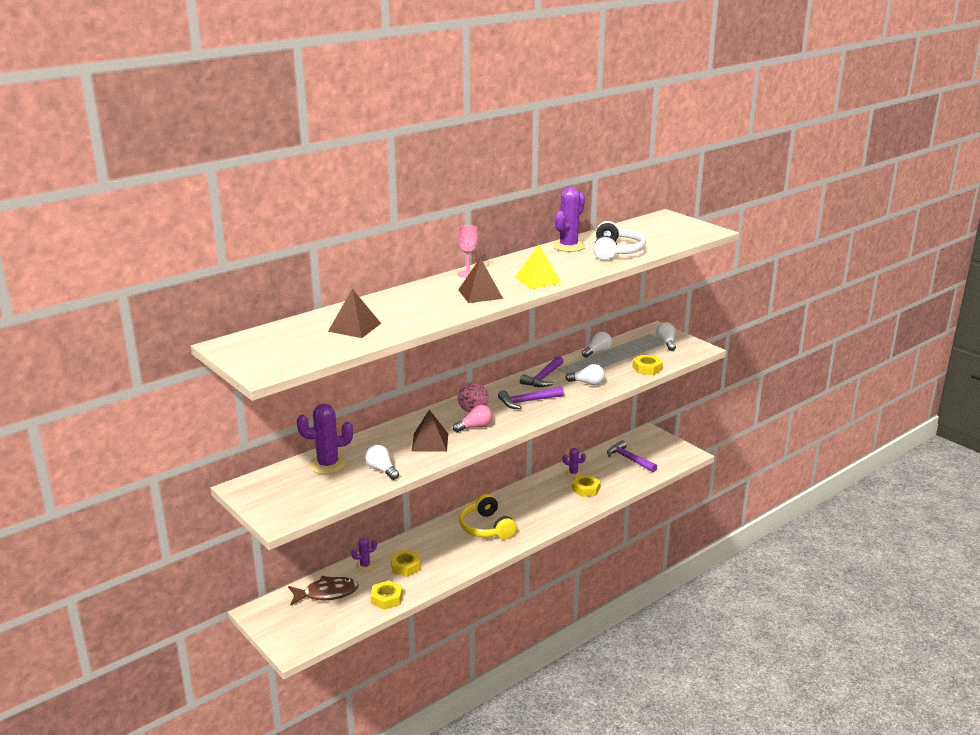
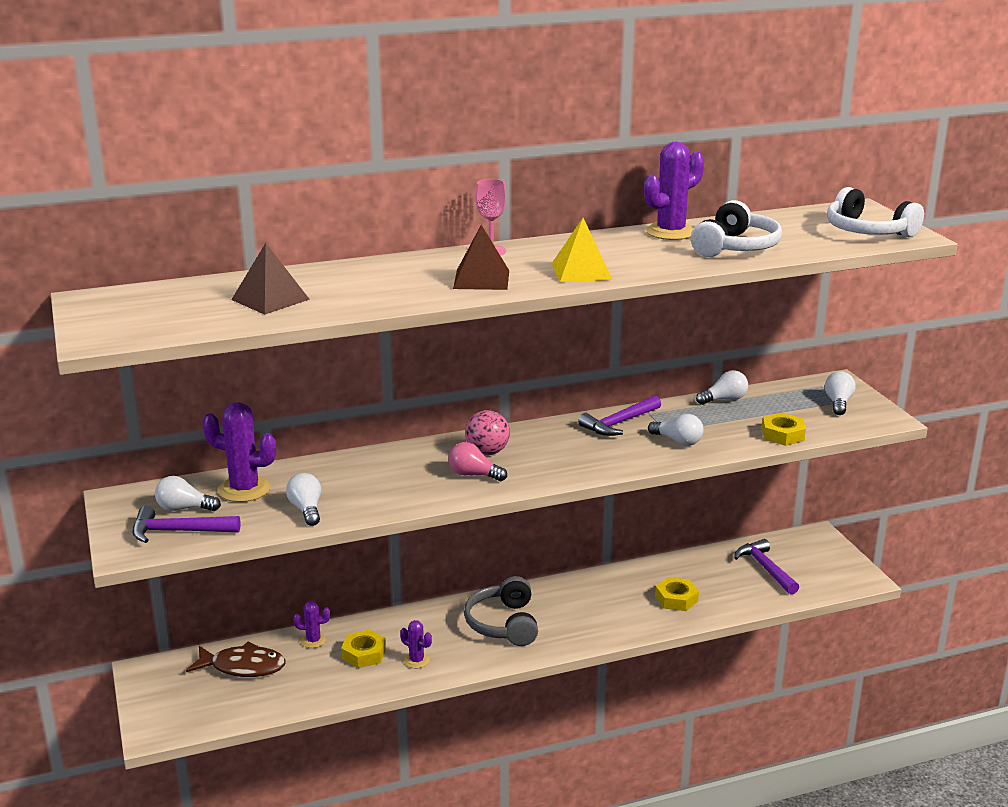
camera: 20 degrees right, 0 degrees up
(295, 485) = (184, 508): none -> white light bulb
(386, 598) = (312, 692): yellow nut -> none
(430, 442) = (398, 484): brown pyramid -> none
(475, 427) = (473, 475): pink light bulb -> pink light bulb turned 150 degrees counterclockwise
(486, 527) = (504, 624): yellow headphones -> grey headphones
(527, 401) = (572, 452): purple hammer -> purple hammer (178, 531)
(573, 473) = (671, 572): purple cactus -> purple cactus (416, 660)
(683, 231) = (868, 231): none -> white headphones

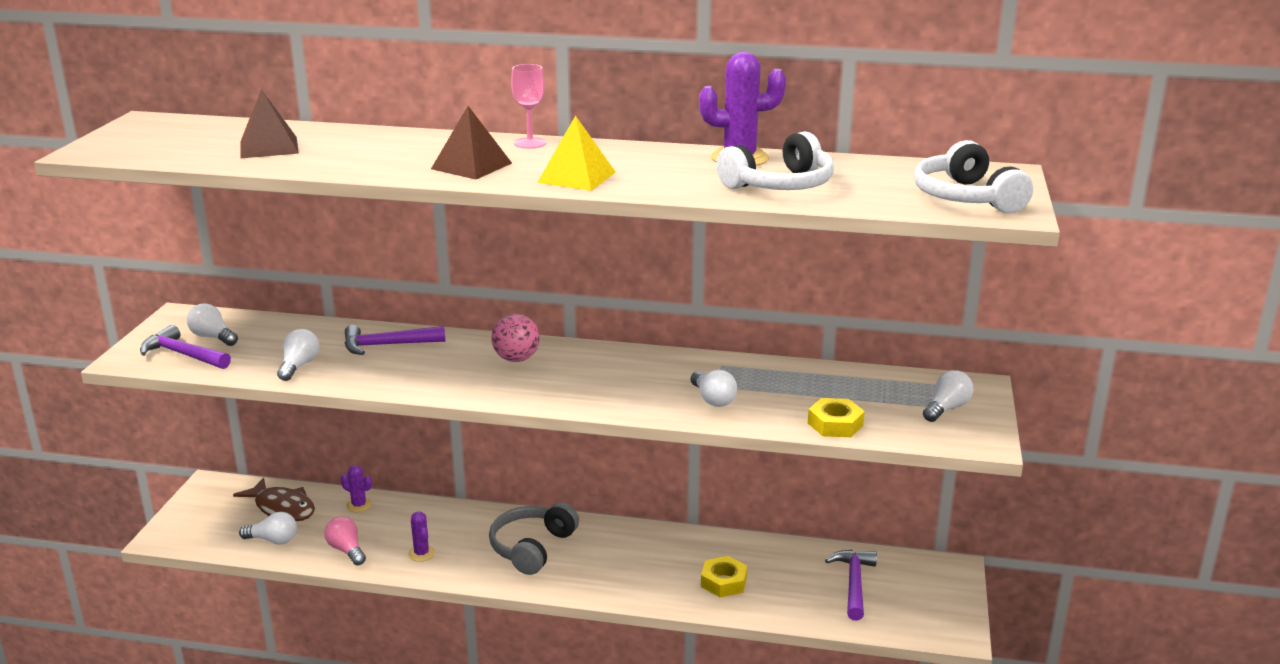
camera: 30 degrees right, 0 degrees up
(244, 489) = (277, 335): purple cactus -> none
(364, 654) = (386, 531): yellow nut -> none
(473, 475) = (476, 376): pink light bulb -> pink light bulb (346, 550)
(619, 423) = (677, 366): purple hammer -> purple hammer (387, 345)
(724, 400) = (820, 372): white light bulb -> white light bulb (273, 540)

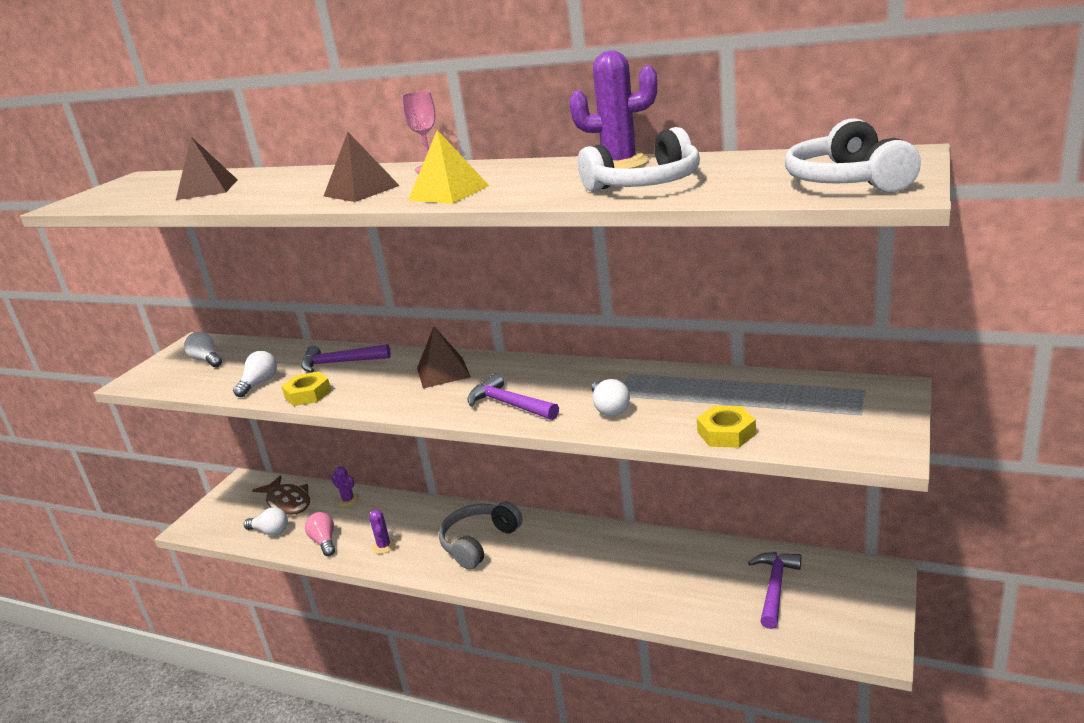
camera: 15 degrees right, 0 degrees up
(183, 354) = (176, 376): purple hammer -> purple hammer (509, 404)
(516, 359) = (443, 372): pink ball -> brown pyramid
(723, 582) = (645, 582): yellow nut -> yellow nut (308, 394)
(947, 408) = (852, 415): white light bulb -> none

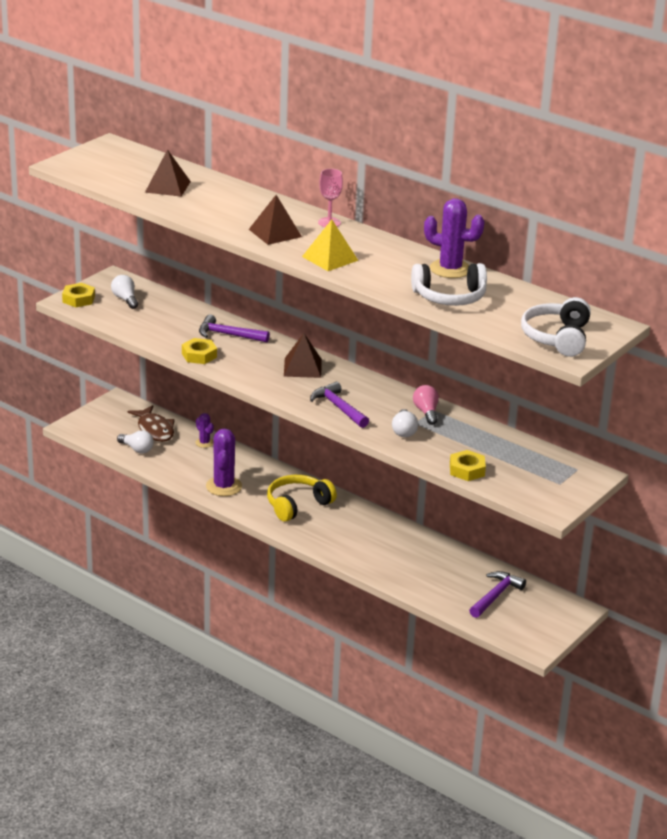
camera: 10 degrees right, 5 degrees up
(148, 375) = (78, 299): none -> yellow nut
(259, 383) = (164, 334): white light bulb -> none
(324, 541) = (178, 469): pink light bulb -> pink light bulb (426, 412)
(384, 546) = (224, 486): purple cactus -> purple cactus, size x1.87
(479, 542) = (297, 505): grey headphones -> yellow headphones

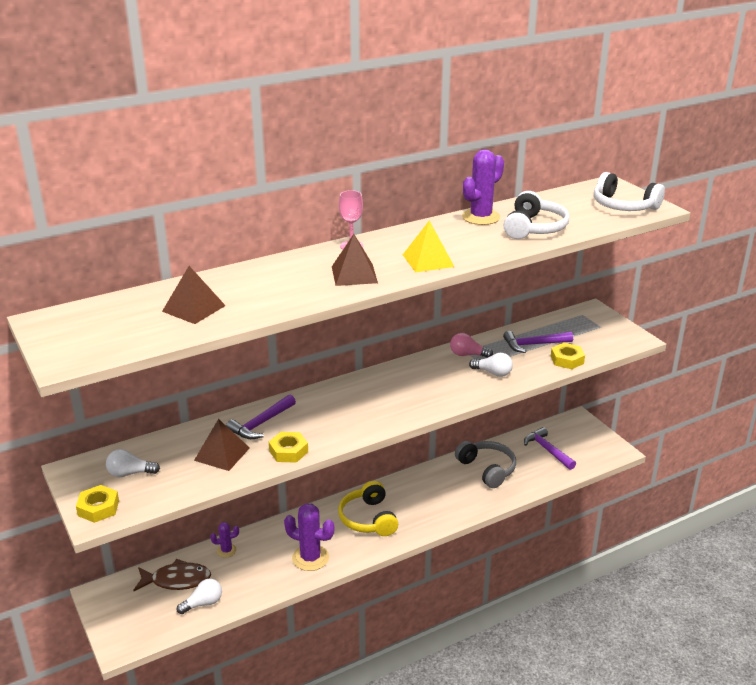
camera: 65 degrees left, 0 degrees up
(302, 367) = (353, 397): brown pyramid -> brown pyramid (222, 454)
(338, 407) = (436, 395): purple hammer -> purple hammer (534, 345)
(428, 560) = (487, 469): none -> grey headphones

